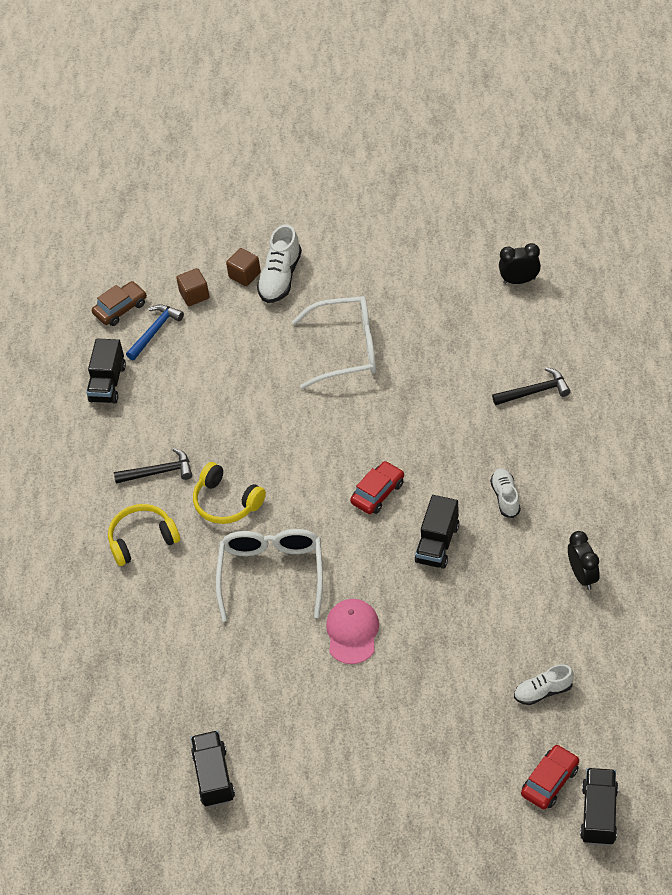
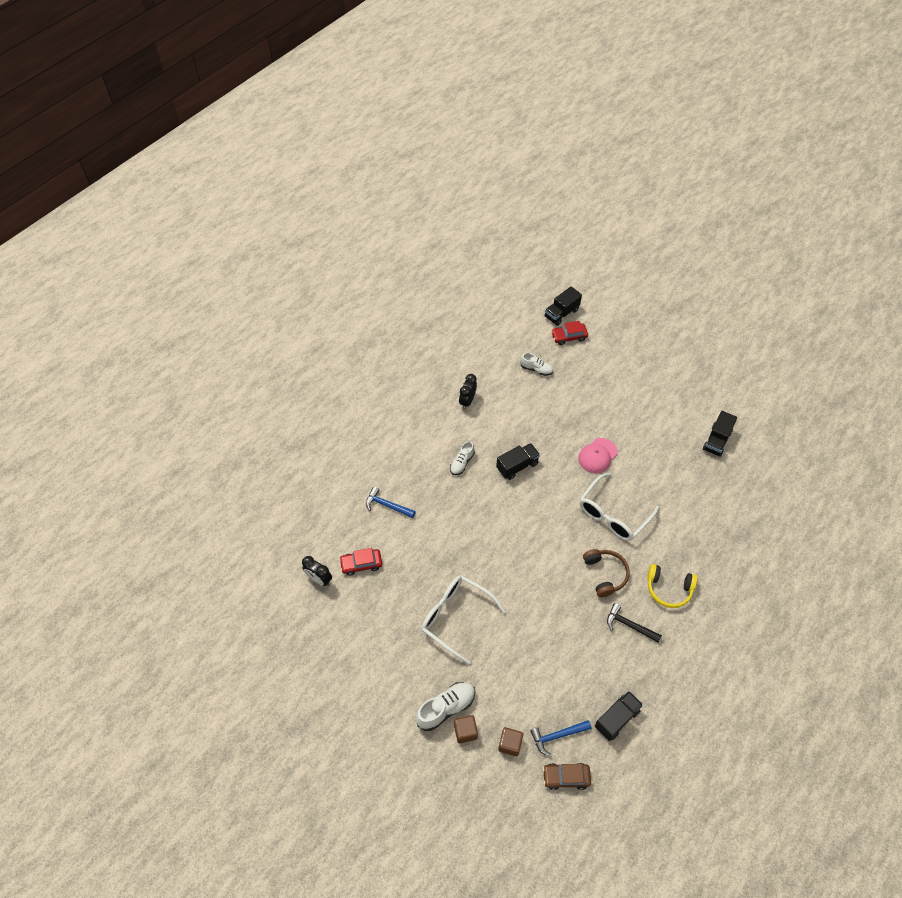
camera: 145 degrees left, 5 degrees up
(226, 502) = (605, 574): yellow headphones -> brown headphones
(378, 493) = (521, 515): red car -> red car (361, 564)
(534, 391) = (387, 505): black hammer -> blue hammer

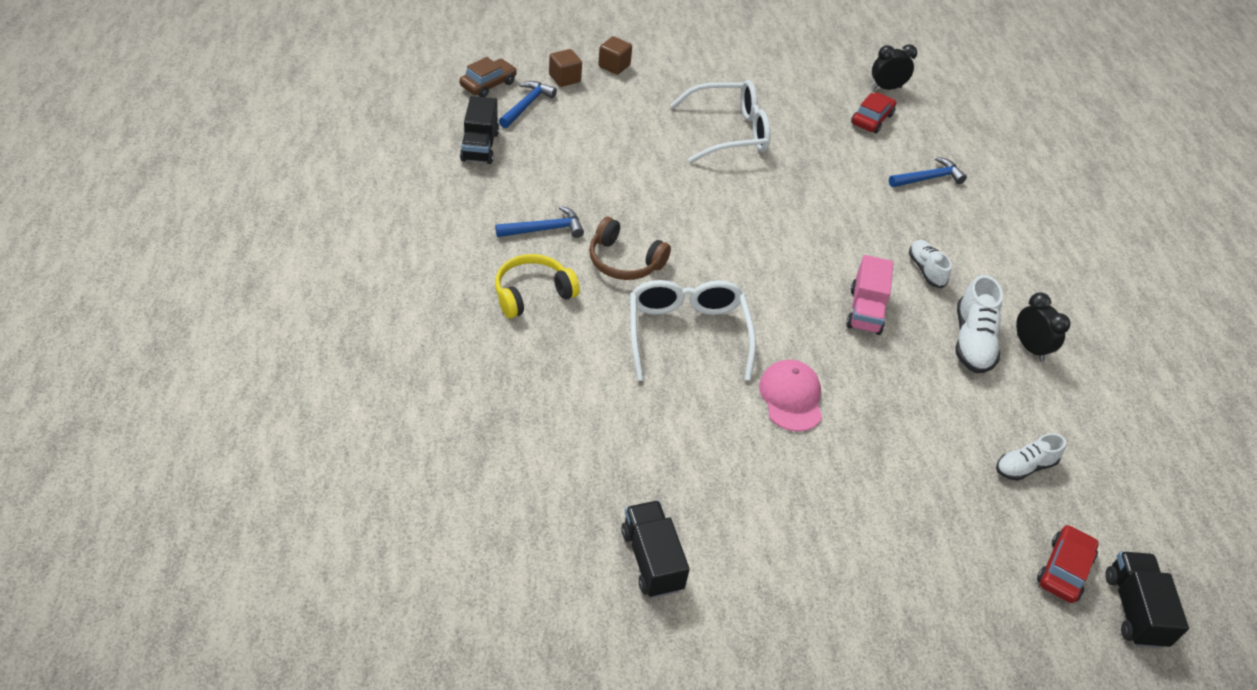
camera: 130 degrees right, 10 degrees down
(446, 708) = (651, 70): white shoe -> white shoe (972, 341)
(517, 466) = (865, 311): black truck -> pink truck
(629, 625) = (544, 229): black hammer -> blue hammer

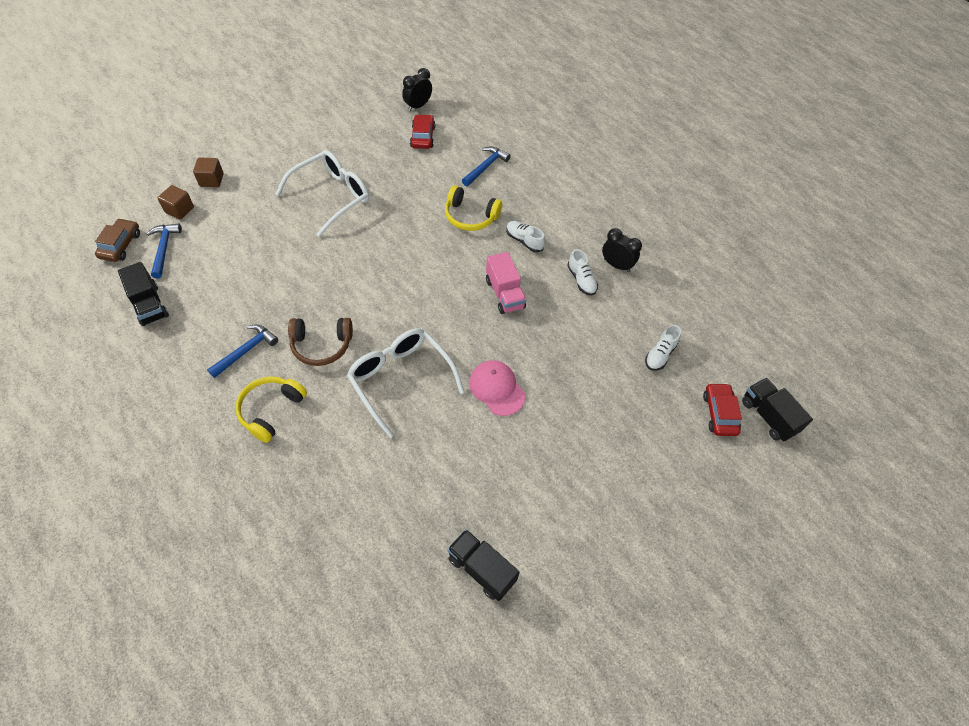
camera: 30 degrees left, 10 degrees up
(876, 218) = (470, 216): none -> yellow headphones
(972, 341) = (581, 280): white shoe -> white shoe, size x0.64

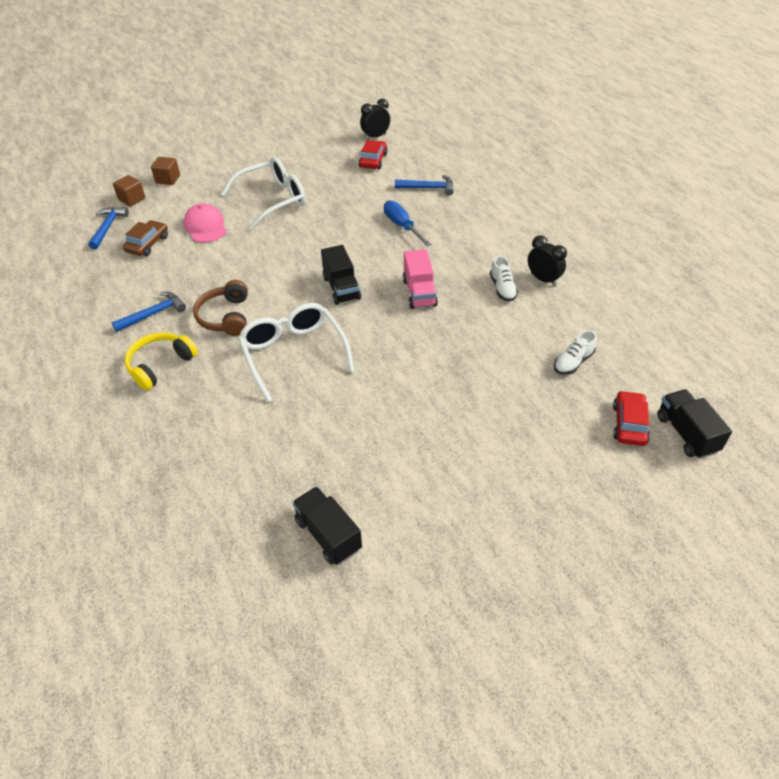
camera: 15 degrees right, 10 degrees down
(120, 245) = (71, 221): brown car -> brown car (148, 244)
(149, 305) = (79, 269): black truck -> black truck (341, 288)
(321, 345) = (226, 317): brown headphones -> brown headphones turned 75 degrees clockwise
(470, 216) = (402, 226): yellow headphones -> blue screwdriver
(485, 167) = (428, 188): blue hammer -> blue hammer turned 45 degrees clockwise
(497, 389) = (389, 373): pink cap -> pink cap (205, 226)
(524, 241) = (451, 250): white shoe -> none

